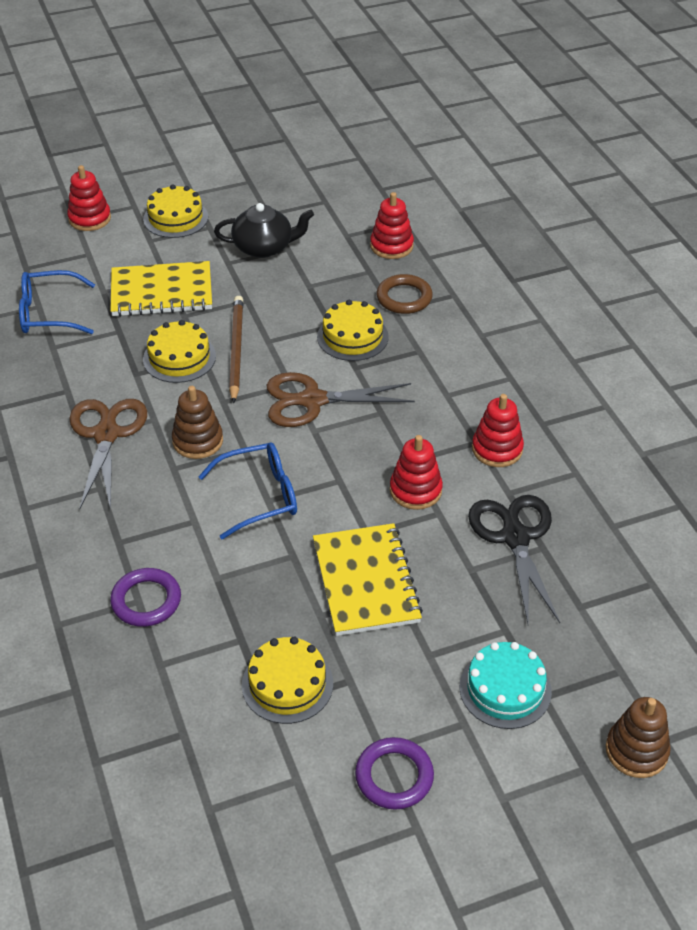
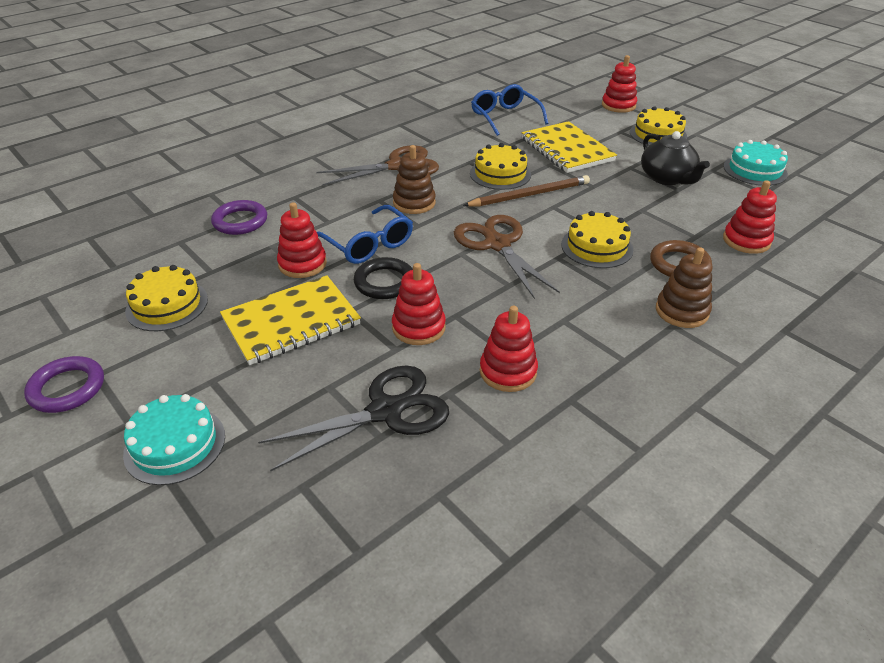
camera: 70 degrees right, 5 degrees down
(268, 557) = (302, 264): none -> red stacking toy
(285, 189) = (755, 170): none -> turquoise cake
(334, 498) = (384, 282): none -> black ring
(636, 751) = (93, 581): brown stacking toy -> brown stacking toy (681, 311)

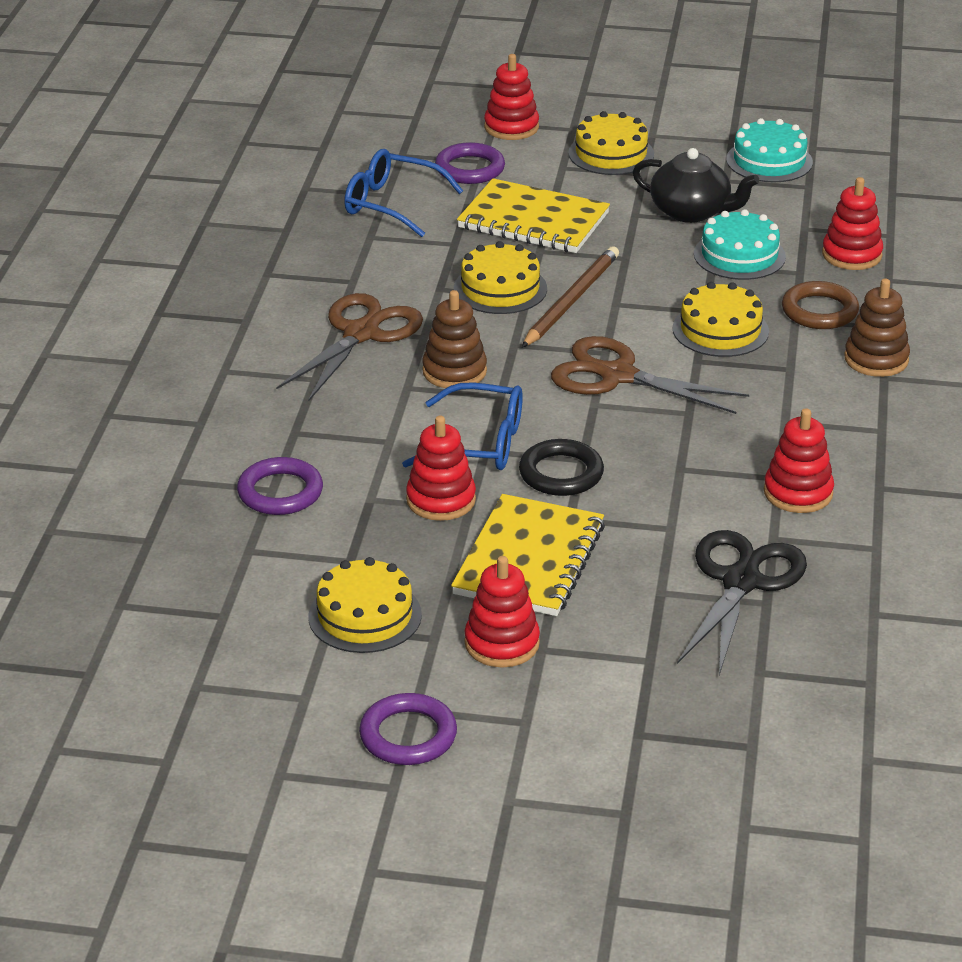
camera: 40 degrees left, 5 degrees down
(175, 444) = (600, 710): turquoise cake -> turquoise cake (739, 255)
(418, 327) = (662, 498): red stacking toy -> red stacking toy (502, 643)
(568, 116) = (470, 169): none -> purple ring

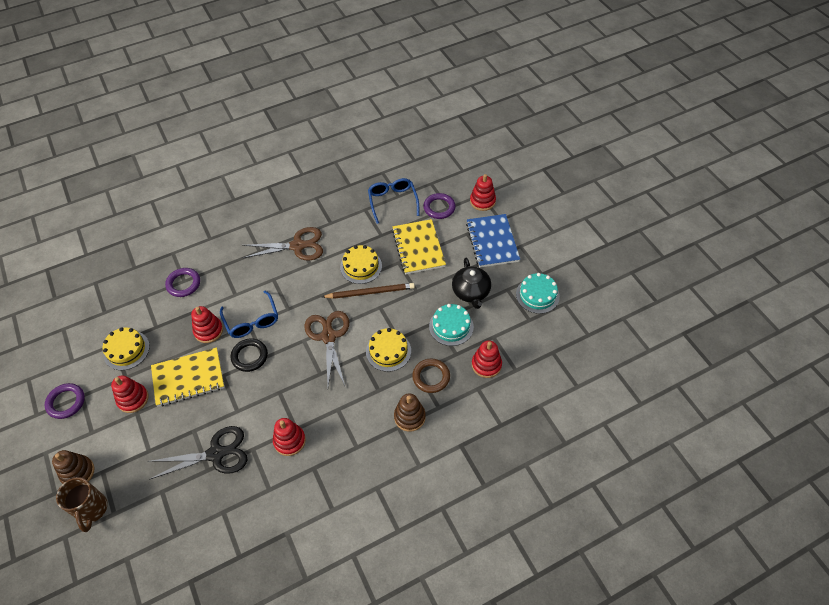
camera: 55 degrees right, 20 degrees up
(454, 371) = (293, 286): brown stacking toy -> brown stacking toy (78, 472)
(611, 154) = (492, 242): yellow cake -> blue notebook
(715, 772) = (92, 509): none -> brown mug

